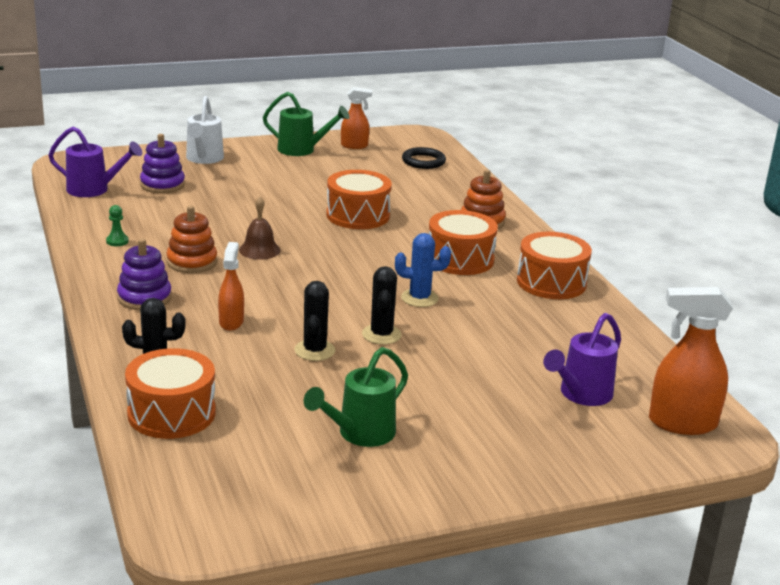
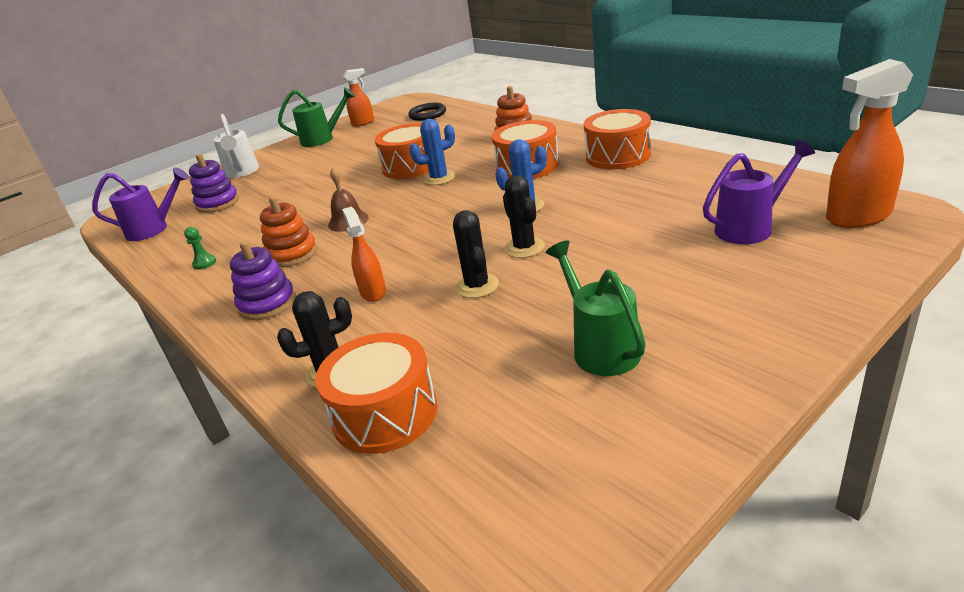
camera: 15 degrees left, 5 degrees up
(360, 434) = (601, 348): green watering can -> green watering can turned 135 degrees clockwise
(371, 239) = (439, 178): none -> blue cactus
(581, 394) = (750, 227): purple watering can -> purple watering can turned 135 degrees counterclockwise

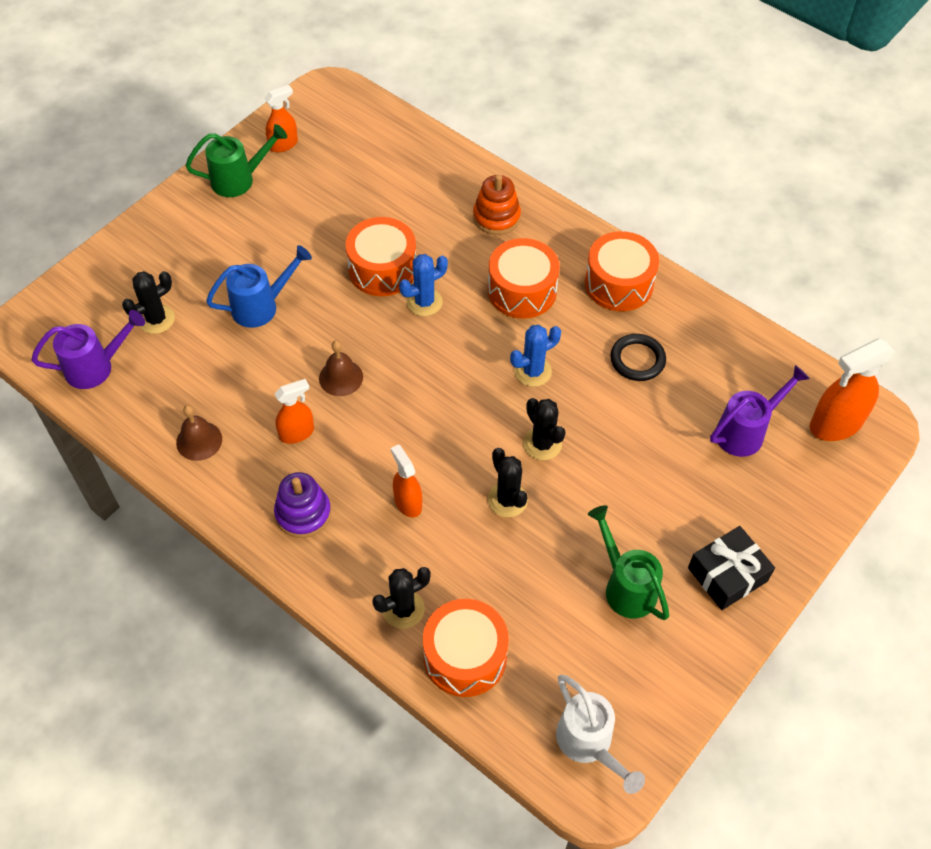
camera: 15 degrees left, 25 degrees up
(204, 263) = (199, 440): green pawn -> brown bell
(218, 203) = (156, 319): purple stacking toy -> black cactus
(242, 172) = (156, 249): white watering can -> white watering can (589, 743)
(292, 254) = (297, 433): orange stacking toy -> orange spray bottle
(303, 191) = (261, 306): none -> blue watering can
(427, 114) = (370, 139): black ring -> black ring (637, 360)
(735, 334) = (727, 574): none -> black gift

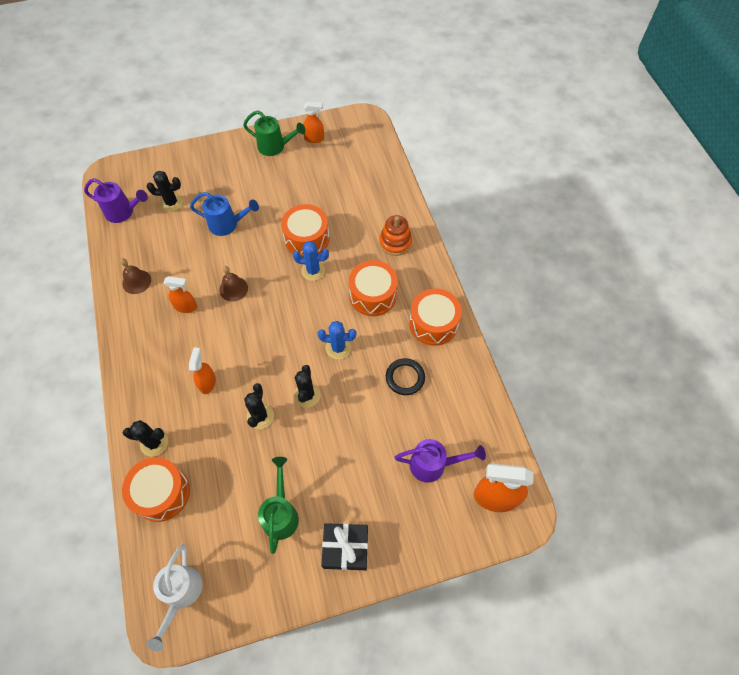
camera: 35 degrees right, 5 degrees up
(303, 513) = (151, 354): purple stacking toy -> none

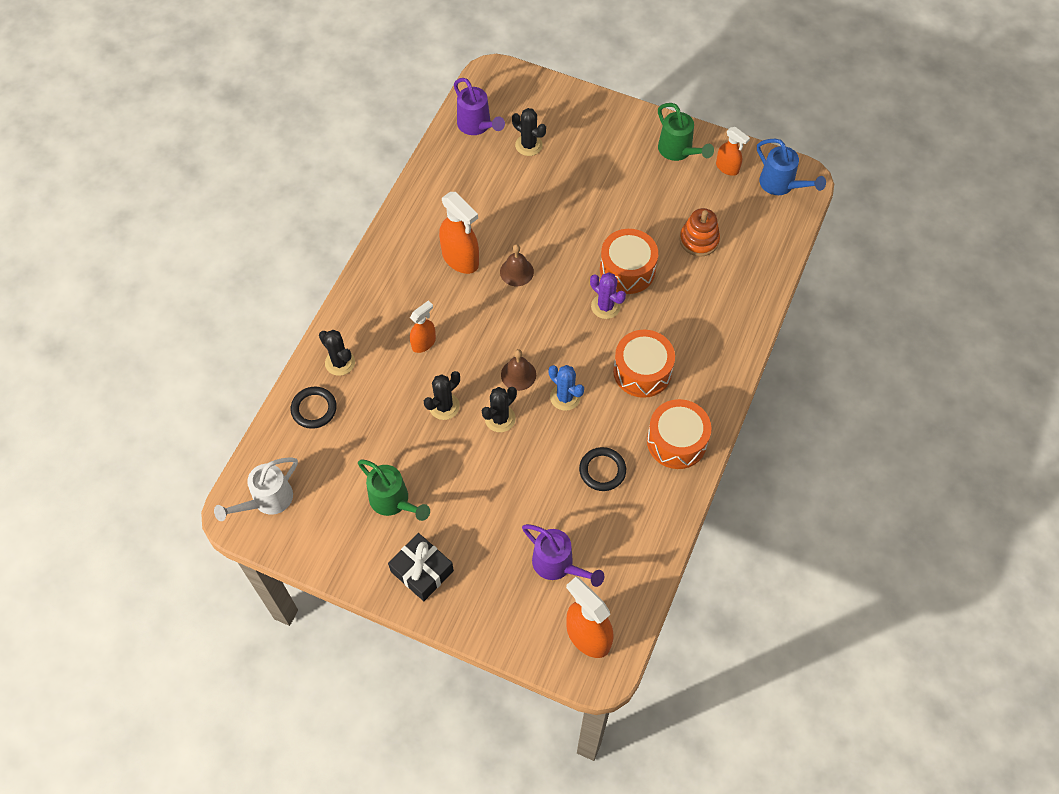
camera: 40 degrees right, 0 degrees up
(136, 281) = (436, 204): brown bell -> brown bell (518, 374)
(162, 493) = (314, 409): orange drum -> black ring
(186, 307) = (460, 259): orange spray bottle -> orange spray bottle, size x1.67
(227, 224) = (563, 203): blue watering can -> blue watering can (781, 185)
(281, 514) = (393, 501): green watering can -> green watering can turned 90 degrees clockwise
(313, 271) = (605, 306): blue cactus -> purple cactus
(395, 242) = (712, 335): orange stacking toy -> orange stacking toy (699, 240)

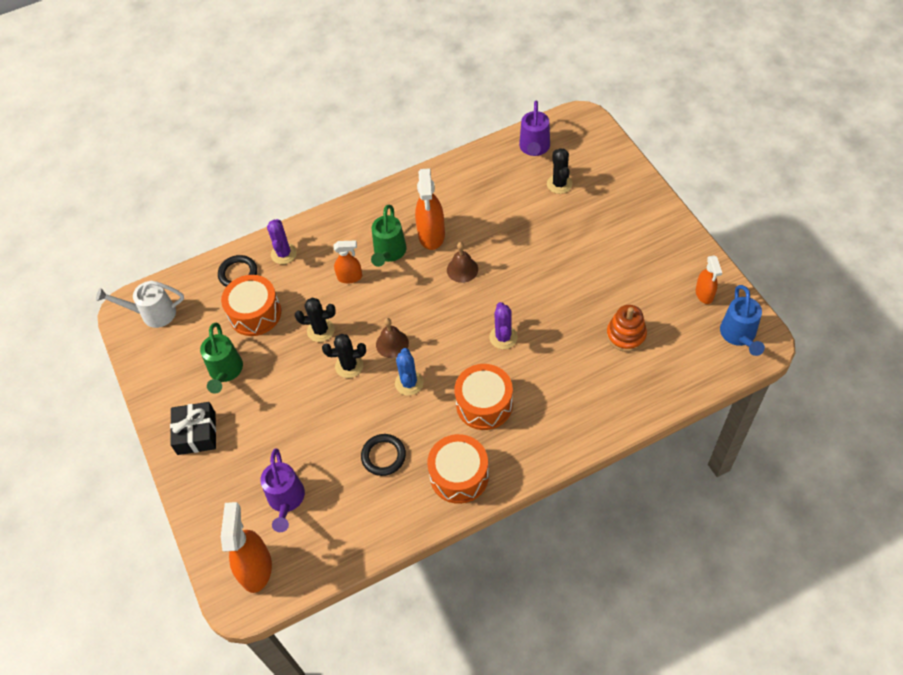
camera: 45 degrees right, 5 degrees down
(340, 362) = (284, 254): black cactus -> purple cactus
(627, 270) = (546, 321): orange drum -> orange drum (255, 313)
(678, 151) = (675, 257): green watering can -> green watering can (389, 253)

